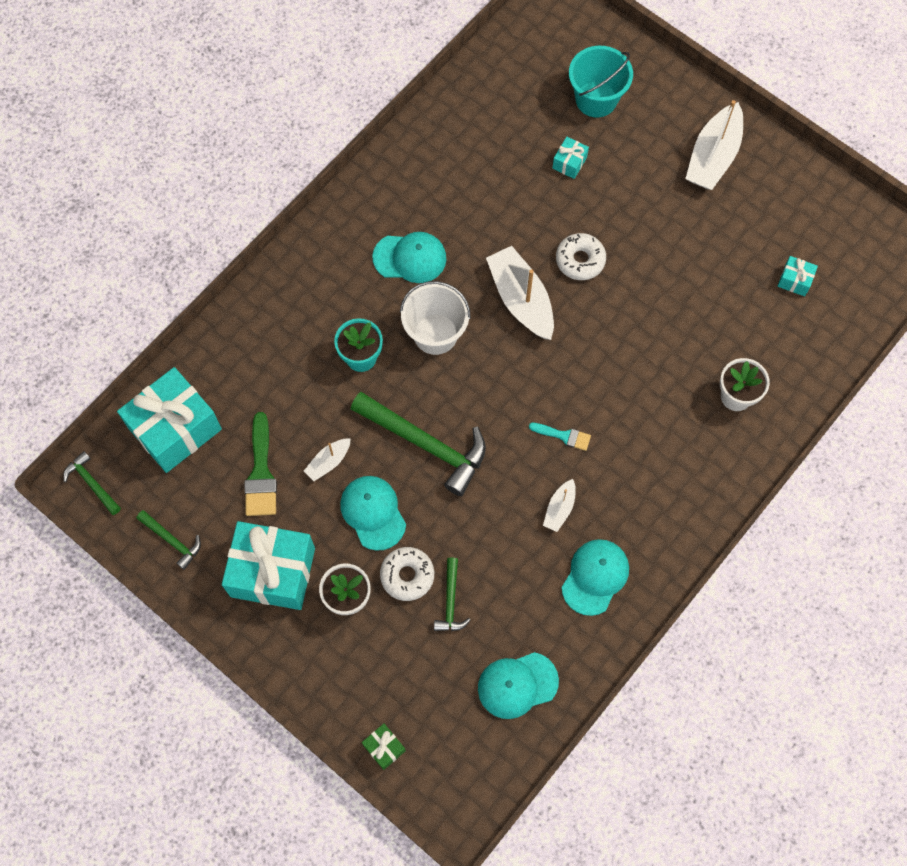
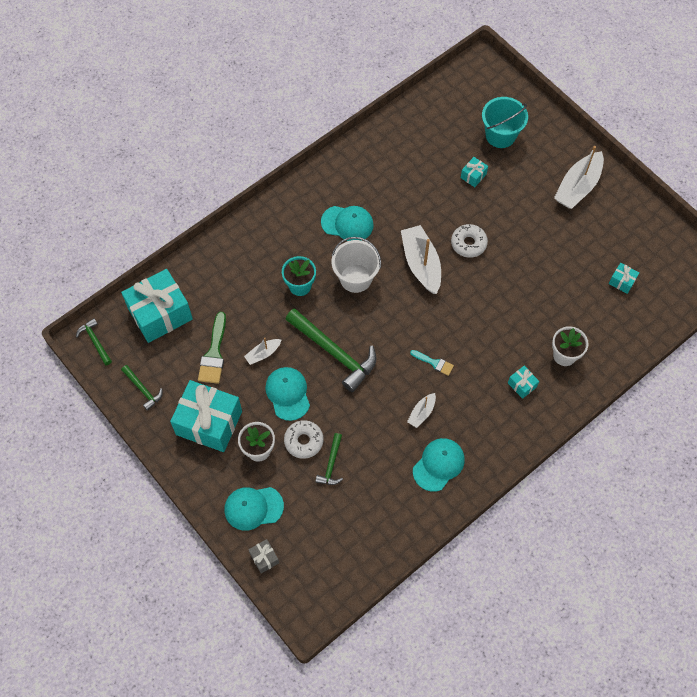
camera: 10 degrees right, 5 degrees down
(384, 748) = (264, 558): green gift -> grey gift
(517, 685) = (368, 531): turquoise cap -> turquoise cap (253, 508)
(687, 447) = (522, 385): none -> turquoise gift

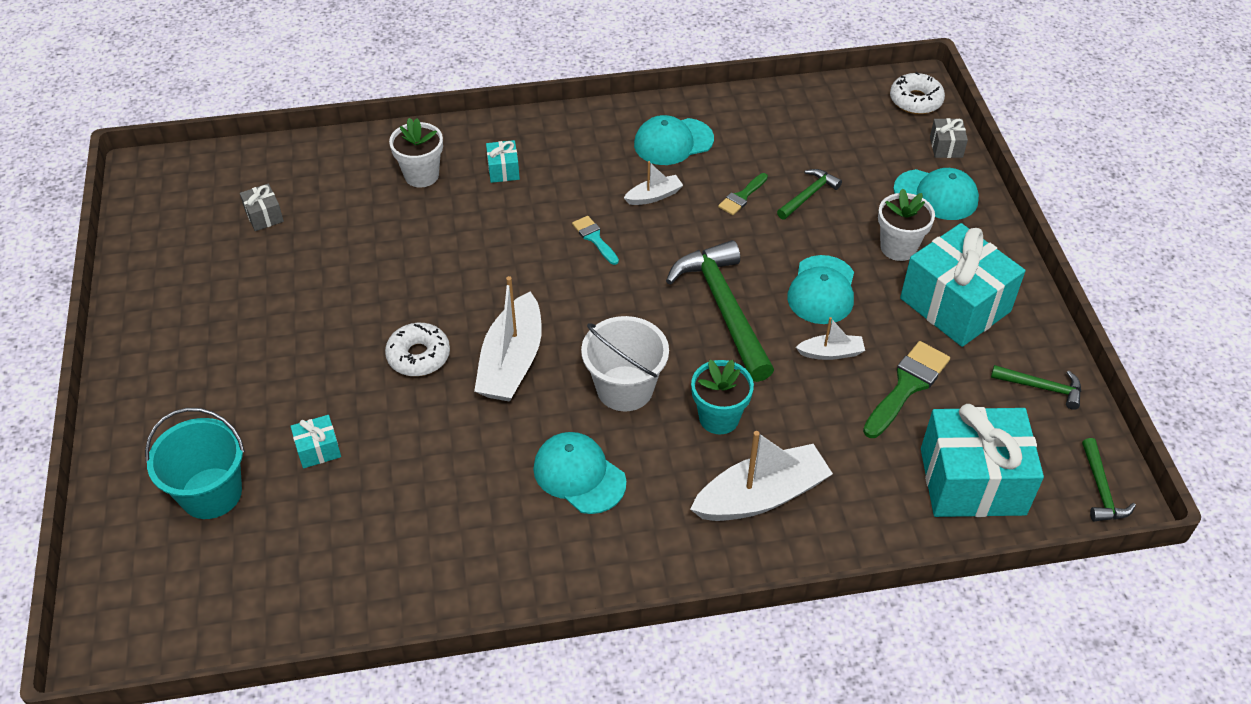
camera: 150 degrees left, 15 degrees down
(143, 389) = (1041, 387): green hammer -> green hammer turned 120 degrees clockwise
(304, 441) = (831, 231): white donut -> white donut (915, 100)
(370, 441) = (742, 197): none -> green brush
(578, 187) = (184, 355): white boat -> white boat (761, 496)
(622, 281) = (264, 216): turquoise gift -> grey gift

